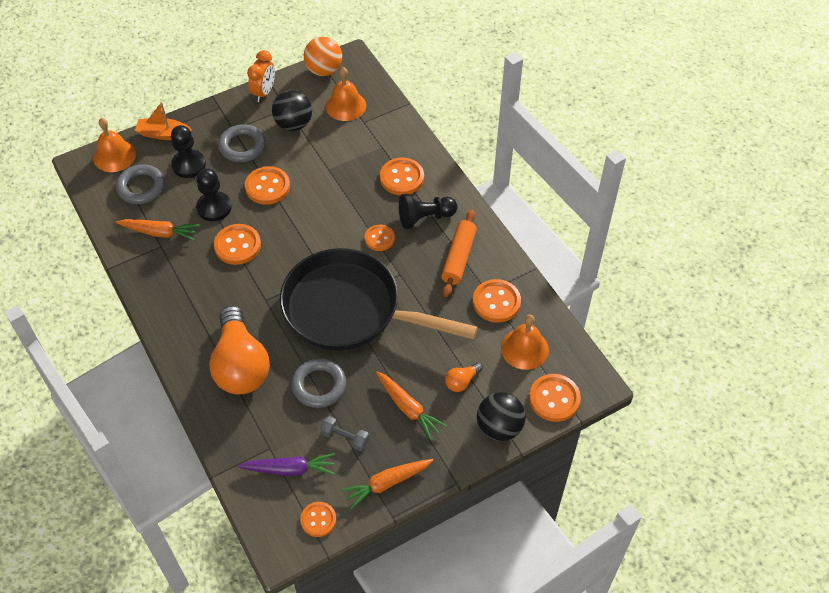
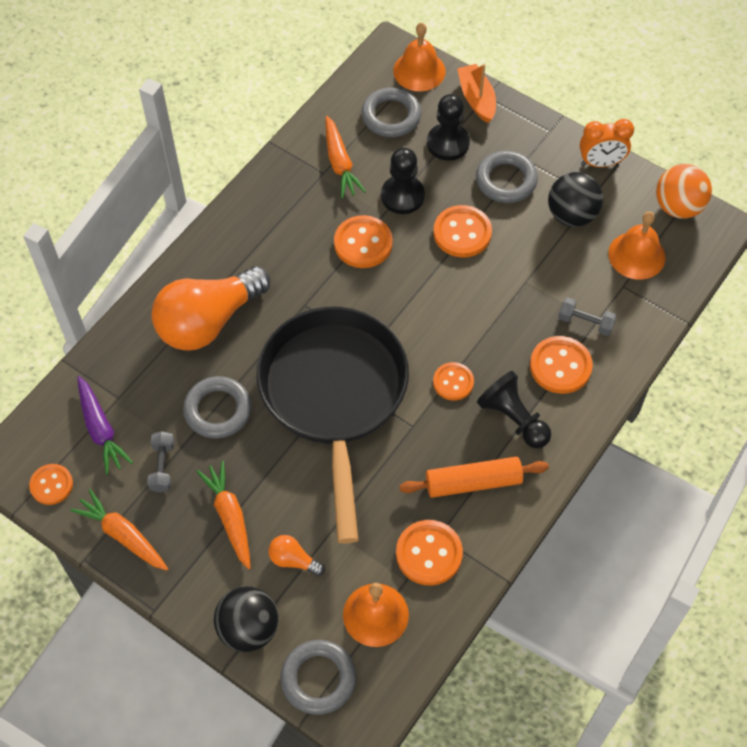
camera: 65 degrees right, 5 degrees up
(378, 152) = (585, 322): none -> grey dumbbell
(408, 408) = (230, 516): orange carrot -> orange carrot turned 135 degrees clockwise
(554, 399) = (318, 679): orange button -> grey ring

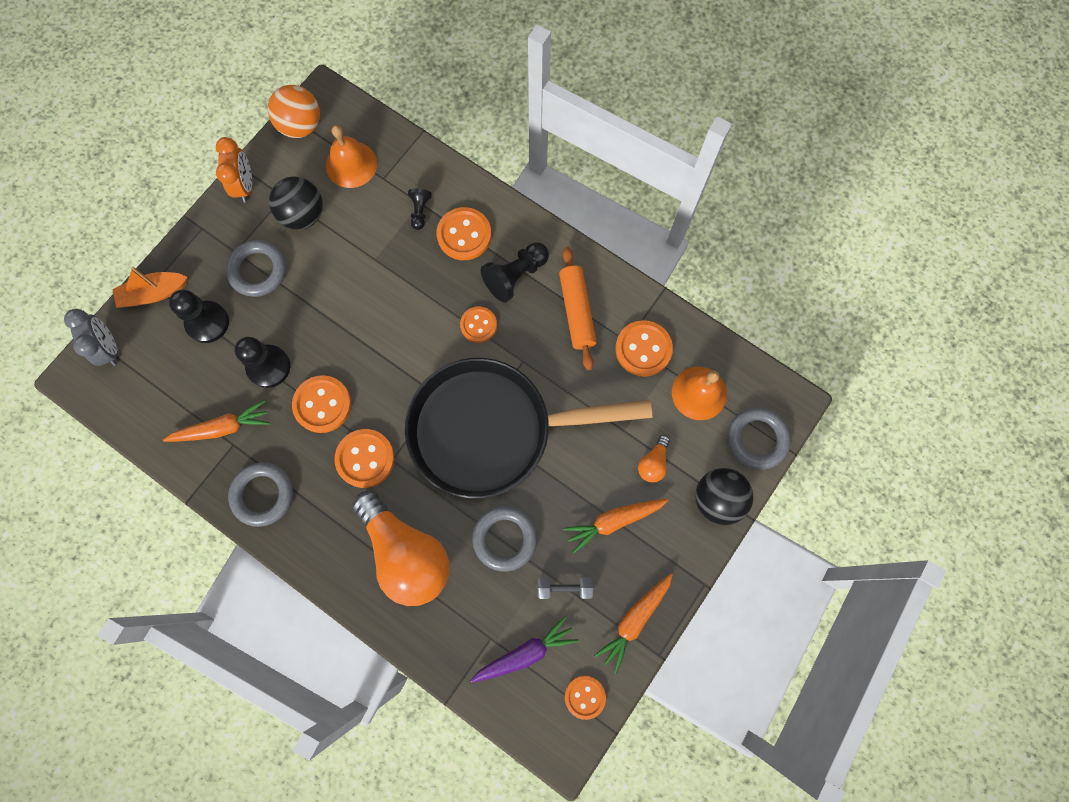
camera: 90 degrees left, 15 degrees up
(391, 116) = (166, 377): grey ring -> grey ring (263, 495)
(419, 71) = (109, 348): orange bell -> grey clock
(462, 233) = (316, 312): orange button -> orange button (365, 458)
(585, 322) = (420, 212): grey dumbbell -> black pawn

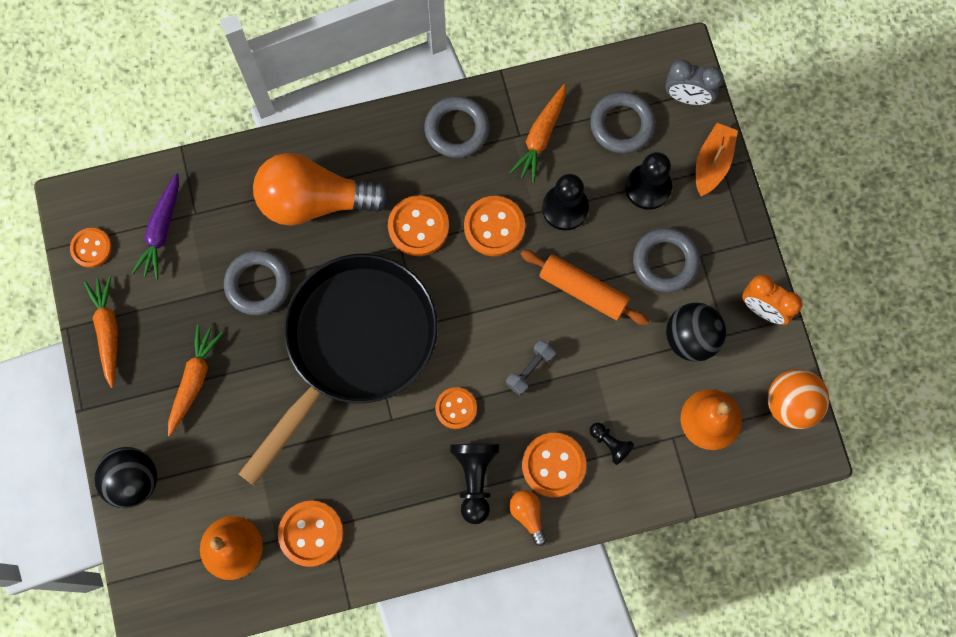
camera: 130 degrees right, 0 degrees up
(564, 588) = (180, 298): grey dumbbell -> grey dumbbell (530, 369)
(577, 311) = (395, 505): orange rolling pin -> orange rolling pin (583, 290)
(653, 463) = (209, 454): orange light bulb -> orange light bulb (527, 515)
(757, 439) = (149, 561): grey ring -> grey ring (622, 125)

